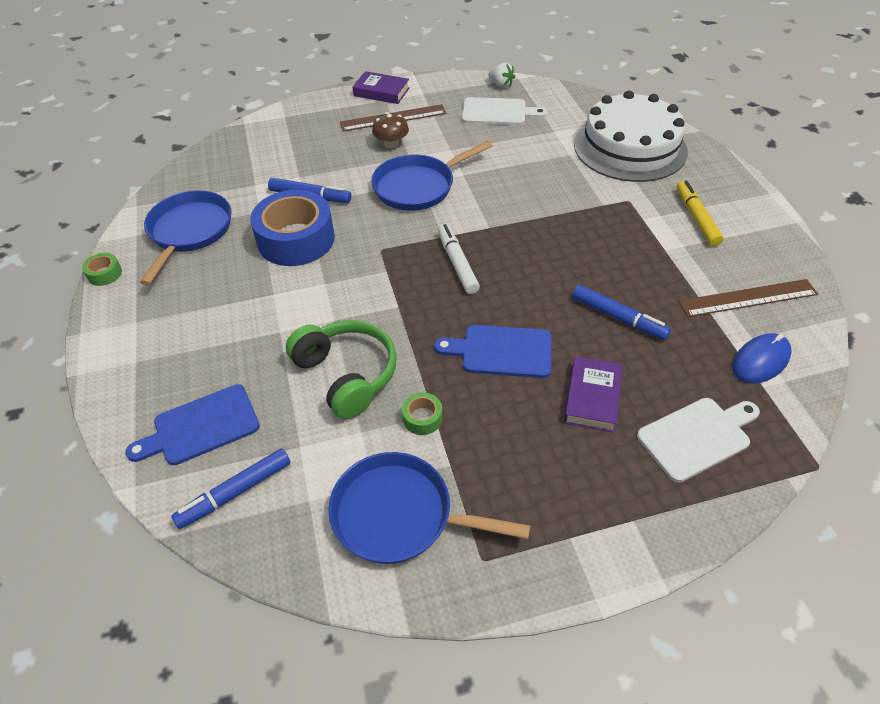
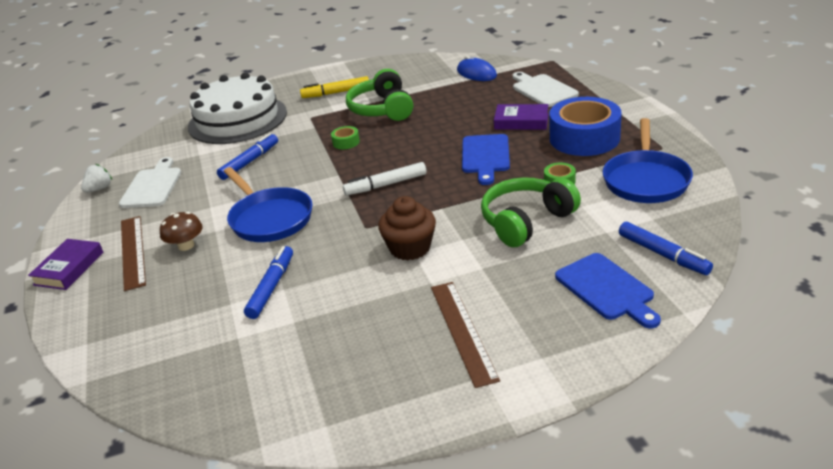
camera: 90 degrees left, 15 degrees down
(104, 274) = (404, 432): green tape -> green tape (346, 142)
(189, 232) = (325, 373): blue pan -> none
(296, 239) = (346, 283): blue tape -> blue tape (584, 138)
(333, 280) = (410, 248): none -> brown cupcake
(618, 318) = (444, 116): blue marker -> blue marker (249, 162)
(645, 260) = (382, 109): none -> green headphones
(748, 298) = (420, 76): brown ruler -> brown ruler (462, 331)

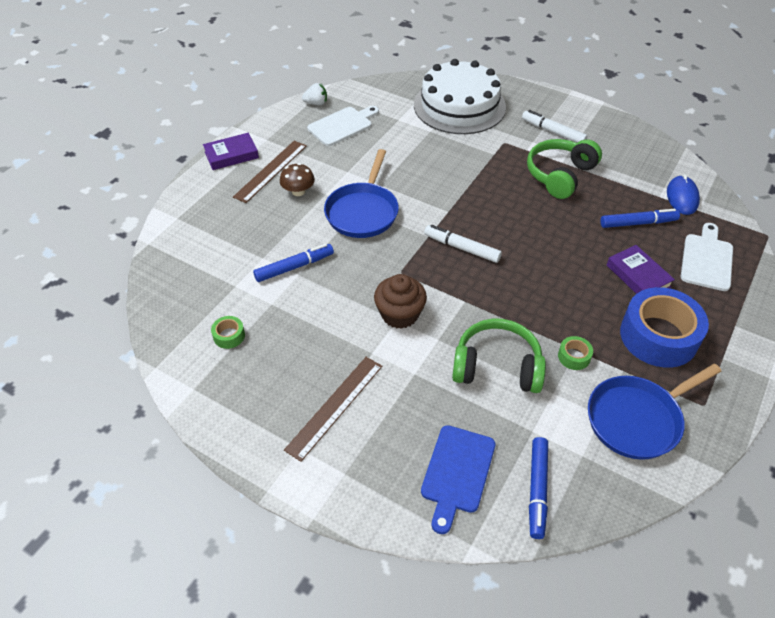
camera: 45 degrees right, 15 degrees up
(249, 162) = (416, 152): blue marker -> blue marker (638, 223)
(336, 93) = (553, 132): yellow marker -> white marker
(346, 142) = (492, 186): green tape -> green tape (229, 336)
(485, 156) = (560, 284): blue cutting board -> none

